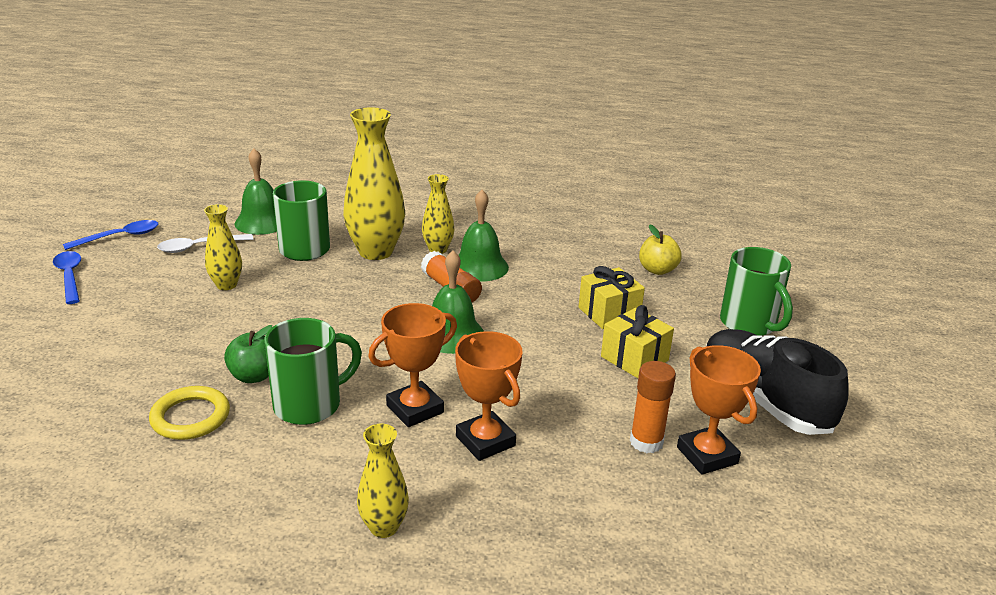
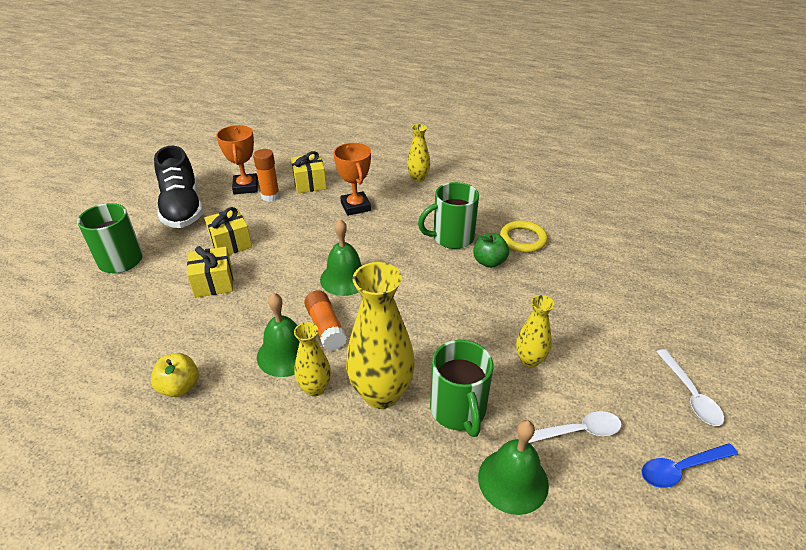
camera: 165 degrees left, 10 degrees up
(70, 276) = (690, 395): blue spoon -> white spoon
(415, 409) = (388, 228): orange trophy -> none
(598, 480) = (309, 183): none -> yellow gift
(657, 270) = (125, 326): yellow apple -> yellow apple (180, 387)

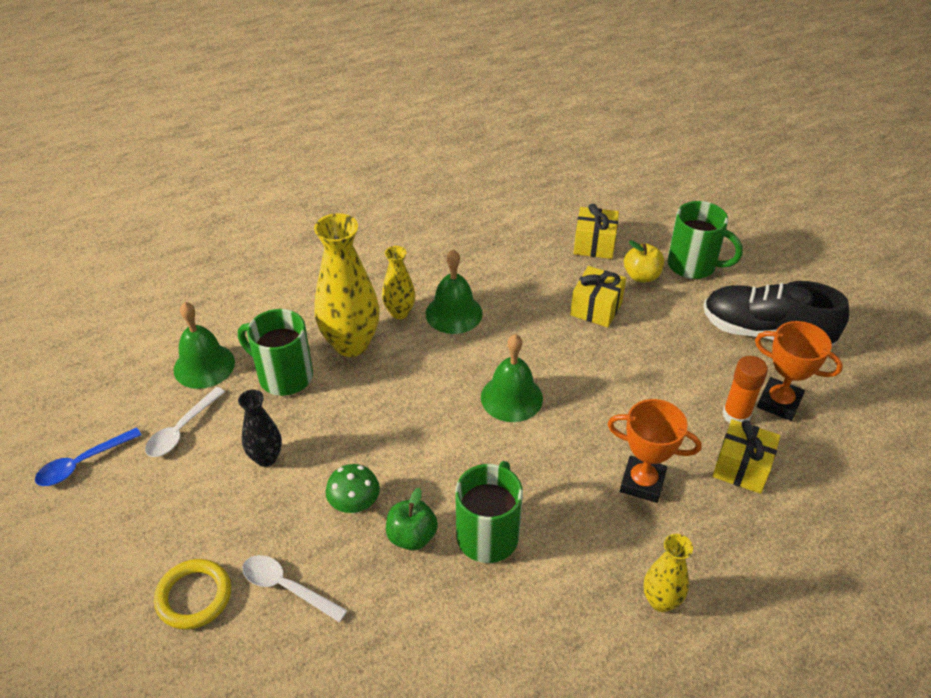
camera: 130 degrees right, 5 degrees up
(180, 387) = (481, 250): yellow apple -> yellow apple (641, 276)
(231, 243) = (656, 343): yellow gift -> yellow gift (594, 245)
(326, 327) = (458, 350): orange glue stick -> none
(502, 295) = (355, 505): none -> green mushroom
(523, 239) = (413, 609): yellow ring -> yellow ring (194, 596)
(529, 360) = (266, 458): yellow vase -> black vase
(680, 469) = (82, 463): blue spoon -> blue spoon turned 150 degrees counterclockwise
(690, 395) = (97, 540): white spoon -> white spoon (286, 587)

